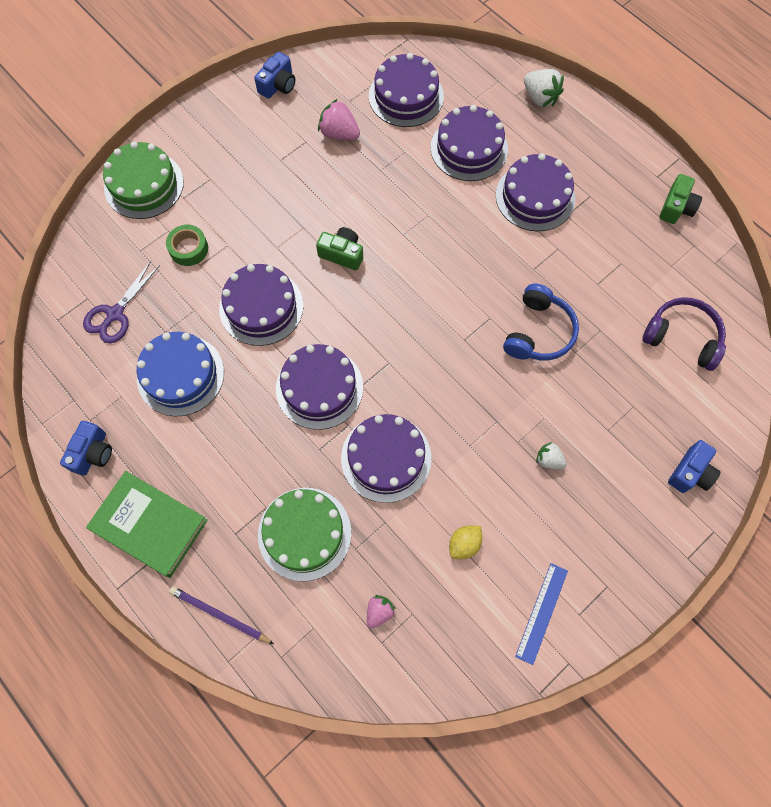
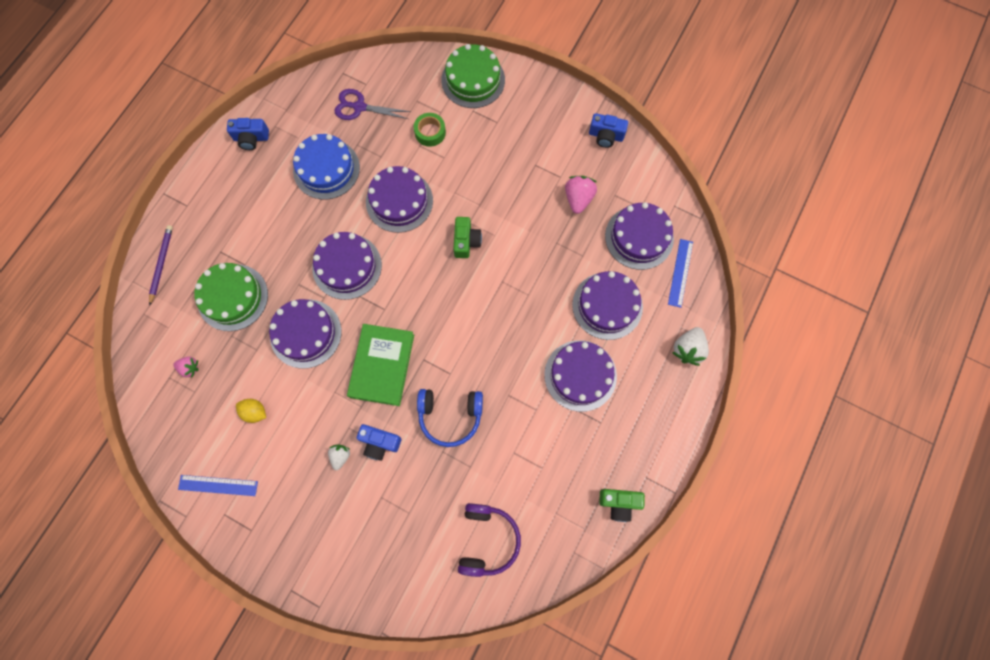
camera: 70 degrees right, 5 degrees up
(150, 525) = (211, 195): green book -> green book (382, 365)
(458, 75) = (680, 273): none -> blue ruler
(690, 473) = (364, 576): blue camera -> blue camera (379, 443)

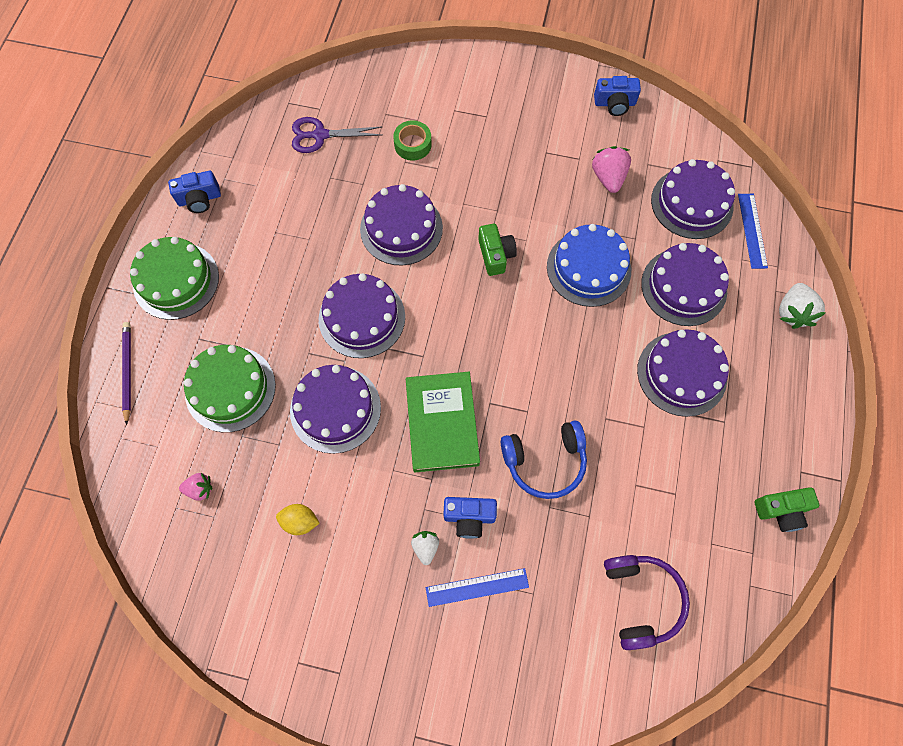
camera: 15 degrees left, 5 degrees down
(218, 485) = (279, 627): blue ruler -> blue ruler (477, 587)
(326, 169) = (302, 212): blue cake -> blue cake (588, 268)
(473, 80) = (443, 77): green cake -> green cake (176, 280)

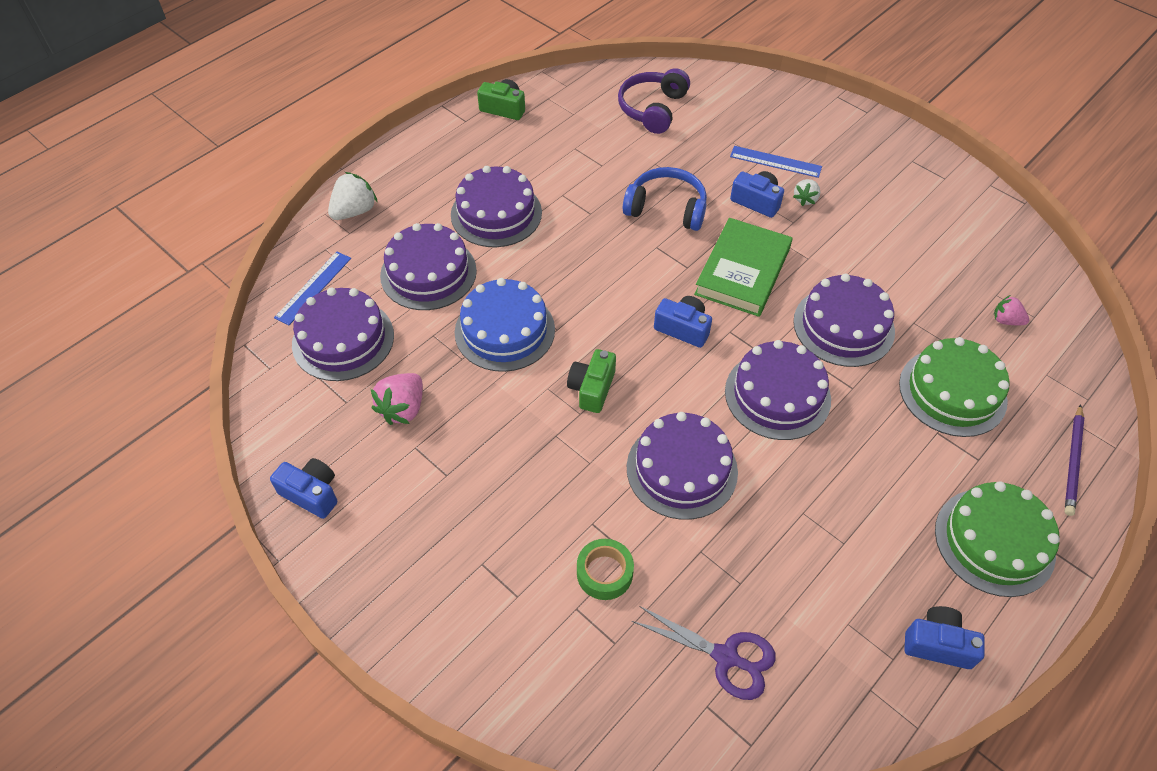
camera: 150 degrees left, 15 degrees down
(300, 521) = (912, 258): yellow lemon -> none
(460, 339) = (683, 328): none -> blue camera

